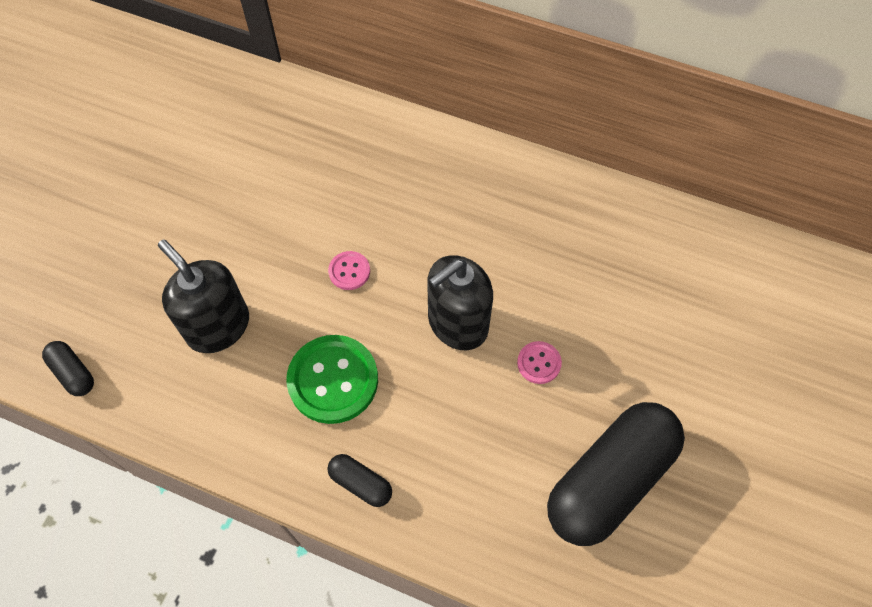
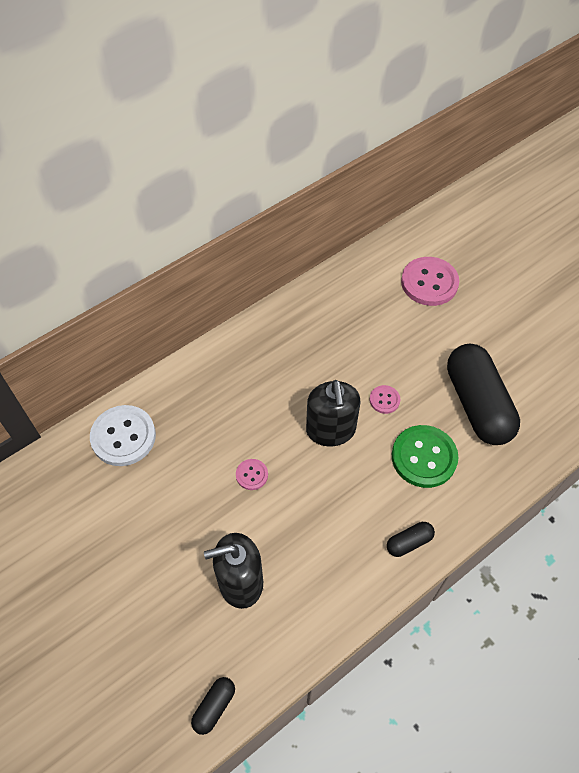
camera: 60 degrees left, 5 degrees down
(73, 373) = (214, 707): black capsule -> black capsule turned 45 degrees counterclockwise
(322, 129) = (123, 436): none -> white button
(333, 380) = (327, 524): green button -> green button (424, 457)
(759, 333) = (429, 283): none -> pink button

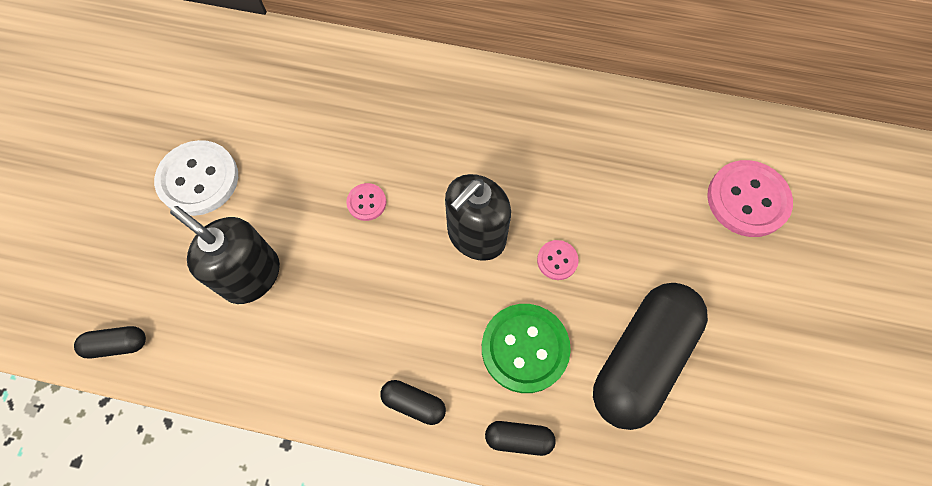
camera: 50 degrees right, 10 degrees up
(123, 436) = (316, 72): white button -> white button (198, 179)
(474, 500) = (519, 438): none -> black capsule

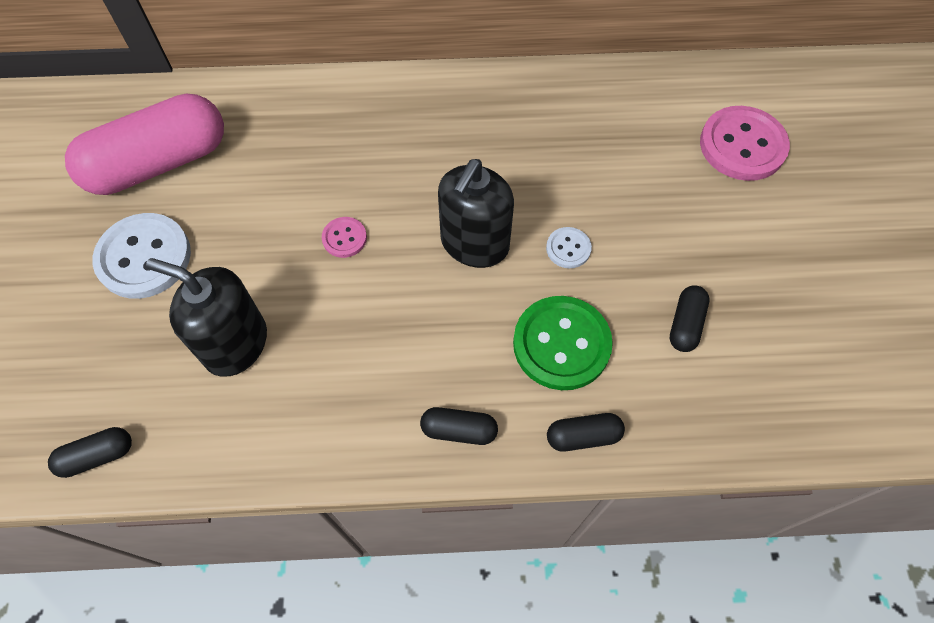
camera: 15 degrees left, 5 degrees down
(232, 97) = (159, 163): none -> pink capsule
(557, 260) = (568, 248): pink button -> white button
(641, 359) = (685, 324): black capsule -> black capsule, size x0.43

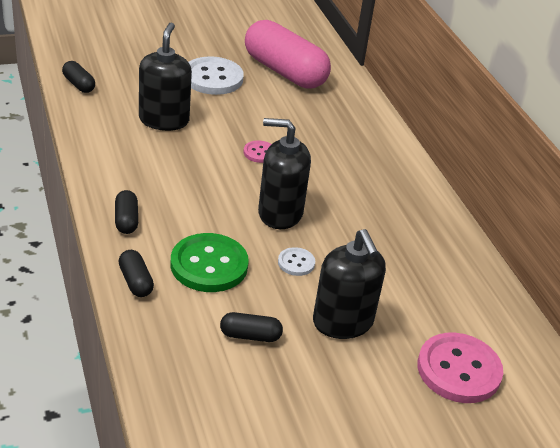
camera: 70 degrees right, 25 degrees down
(669, 227) = (343, 322): none -> black soap dispenser

